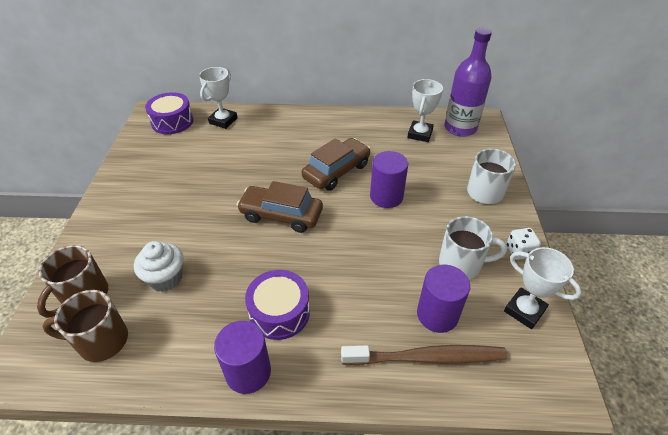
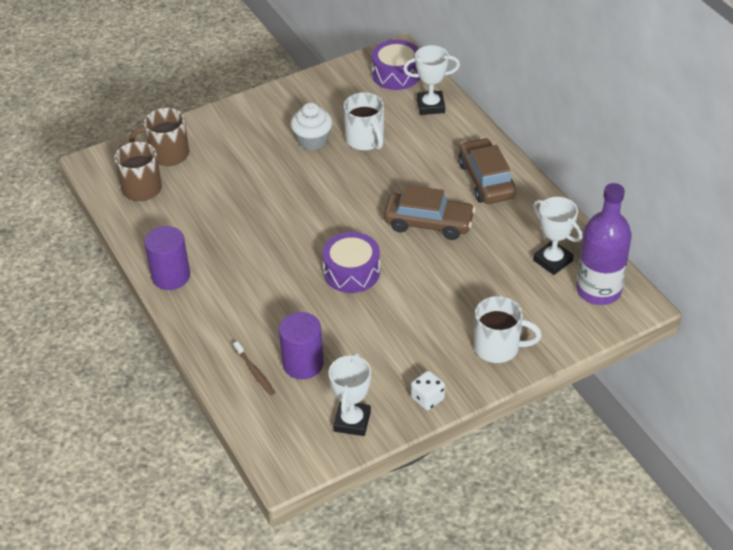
camera: 60 degrees right, 0 degrees up
(165, 278) = (215, 186): white cupcake -> white cupcake (312, 140)
(279, 312) = (233, 267): purple drum -> purple drum (351, 272)
(281, 215) = (336, 215): brown car -> brown car (486, 180)
(386, 196) = (423, 274): purple cylinder -> none
(420, 134) = (552, 260): white trophy -> white trophy turned 60 degrees clockwise
(427, 358) = (255, 372): brown toothbrush -> brown toothbrush, size x0.49
(461, 264) = (375, 361): white mug -> white mug (365, 140)

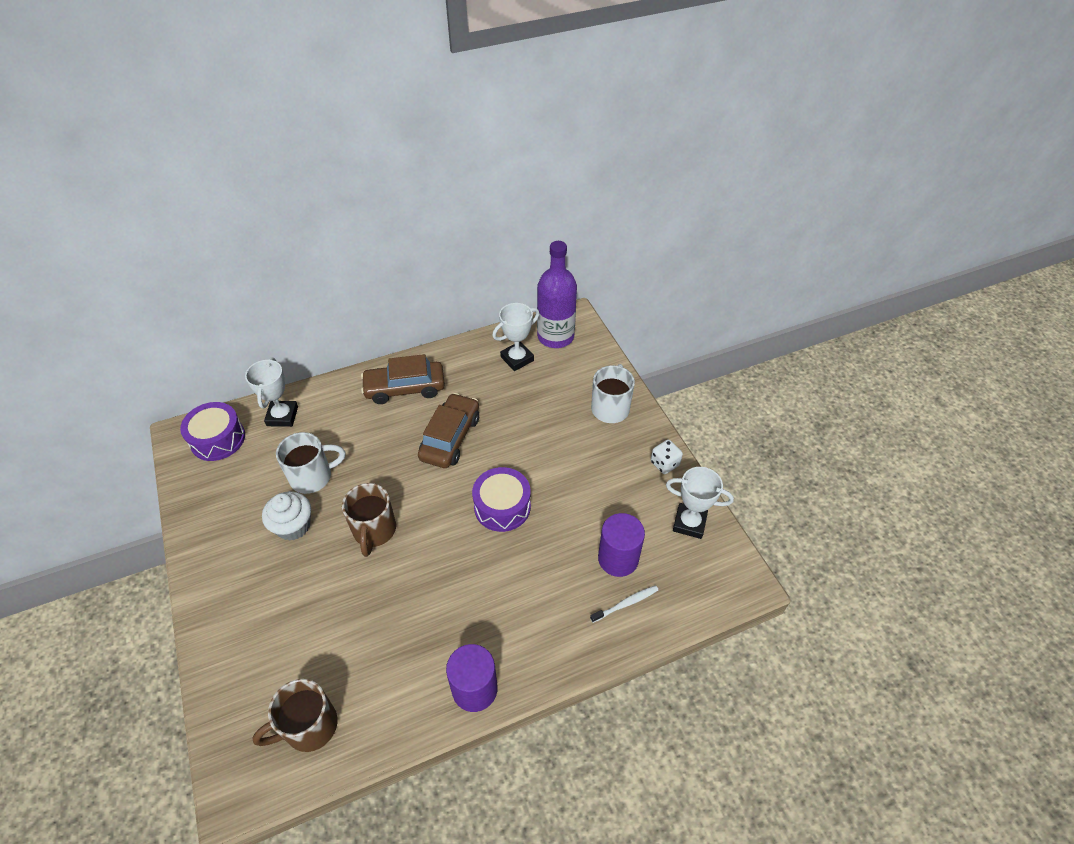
camera: 85 degrees left, 5 degrees up
(168, 155) = (257, 691): brown mug -> brown mug (374, 531)
(255, 372) = (626, 603): brown toothbrush -> white toothbrush

